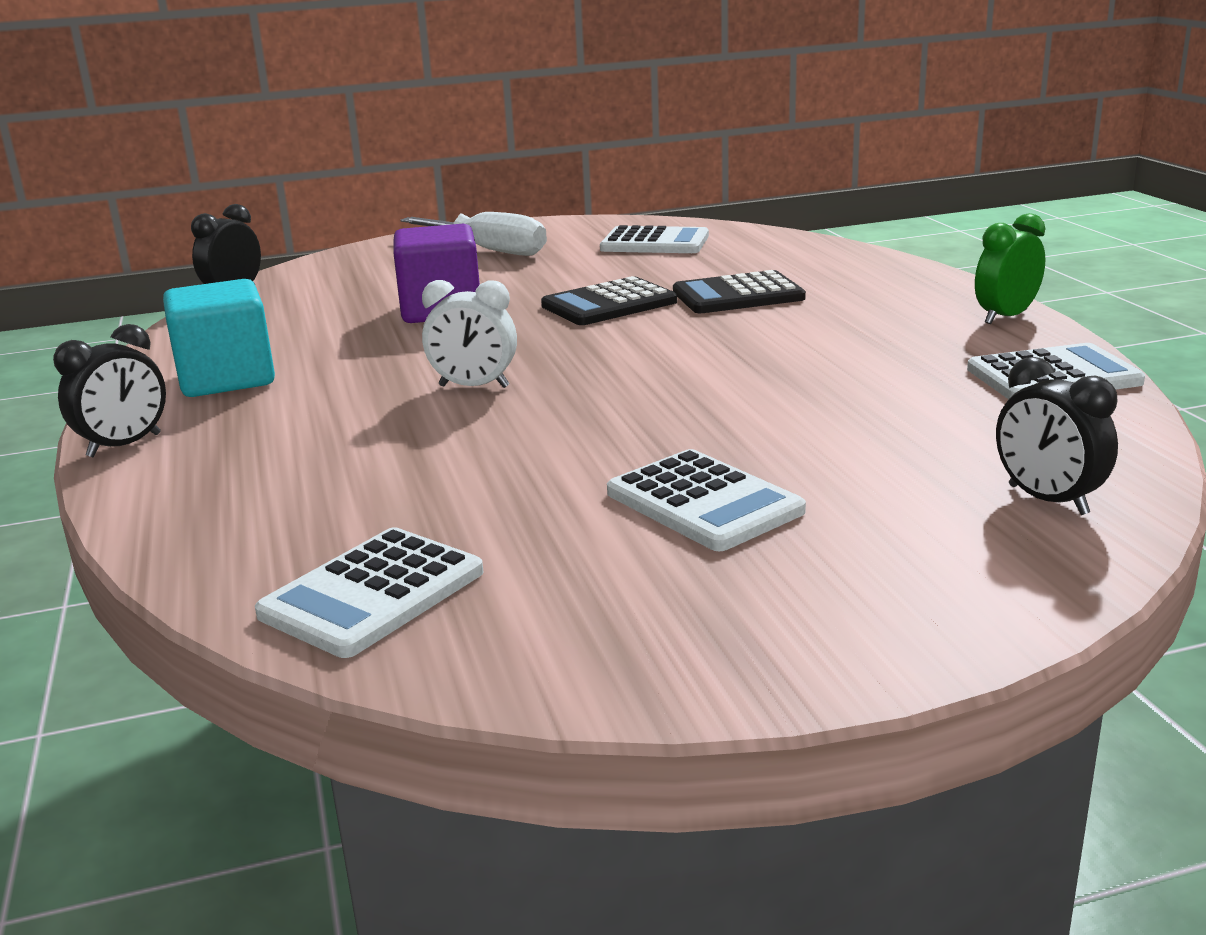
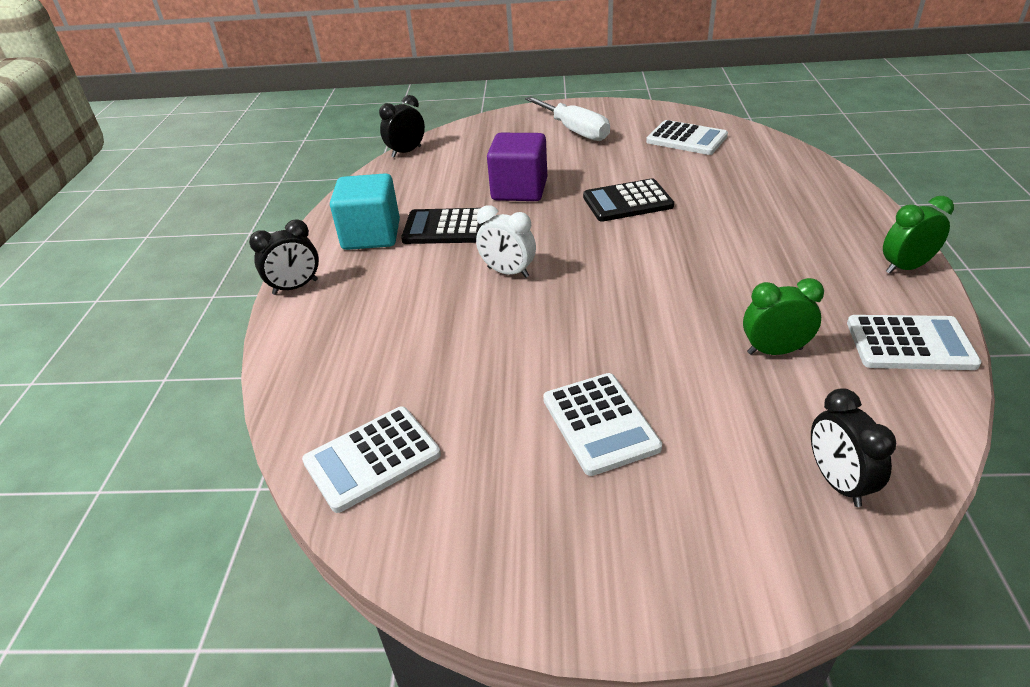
camera: 20 degrees right, 15 degrees up
(738, 295) = (718, 207): black calculator -> black calculator (445, 228)
(894, 405) = (774, 351): none -> green clock

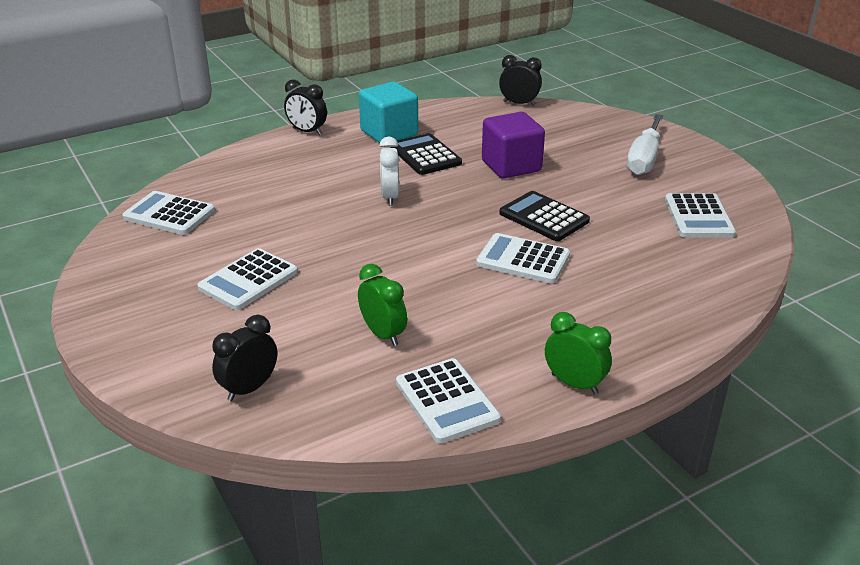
camera: 55 degrees right, 5 degrees down
(692, 233) = (523, 259): none -> white calculator

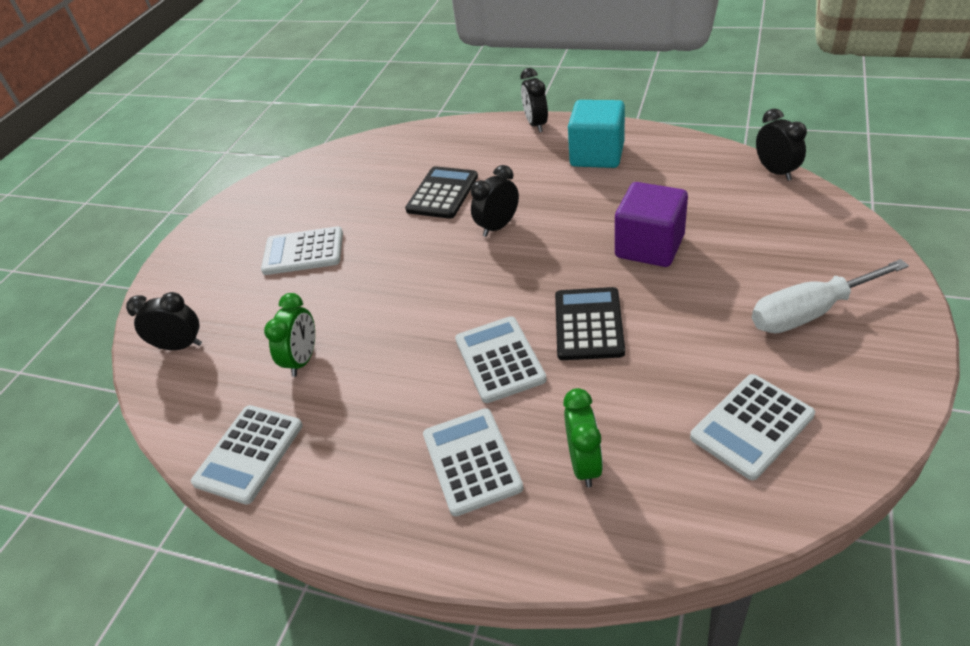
camera: 55 degrees right, 10 degrees up
(169, 214) = (343, 164): white calculator -> white calculator (472, 461)
(390, 197) = (498, 226): white clock -> black clock
(425, 155) = (591, 195): black calculator -> black calculator (442, 193)
(574, 383) = (342, 518): green clock -> green clock (584, 464)

